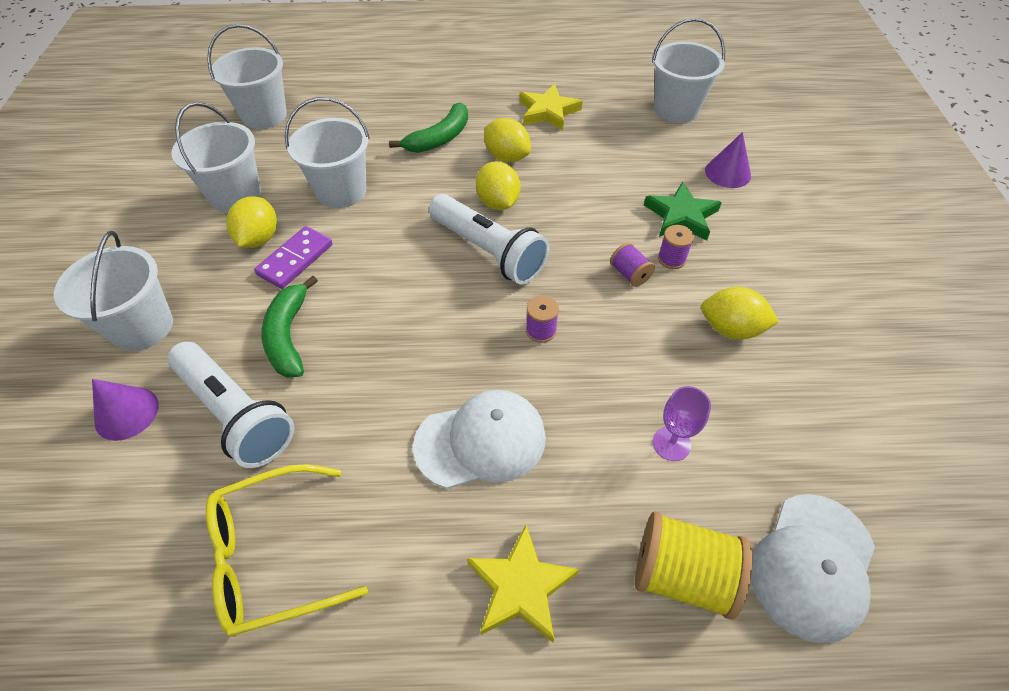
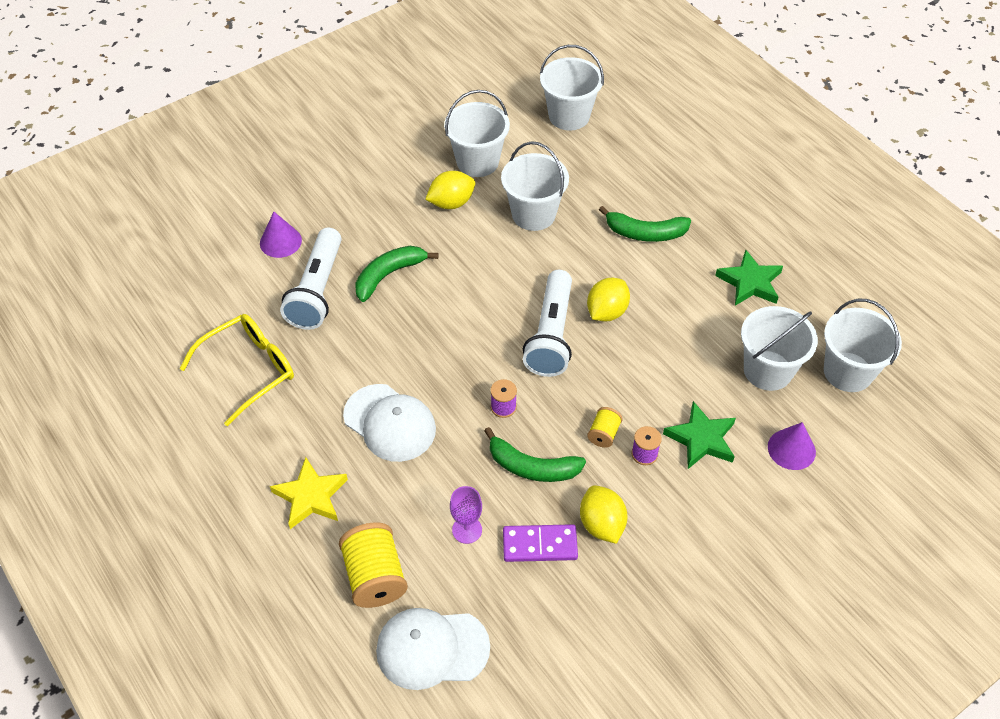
camera: 55 degrees right, 0 degrees up
(142, 327) = (338, 201): white bucket -> white bucket (767, 370)
(273, 556) = (249, 370): yellow glasses -> yellow glasses turned 105 degrees clockwise
(295, 259) = (450, 234): purple domino -> purple domino (540, 545)
(507, 157) = (664, 288): yellow lemon -> none
(548, 111) = (750, 282): yellow star -> green star
(629, 346) = (532, 467): none -> green banana
(630, 274) = (604, 434): purple spool -> yellow spool

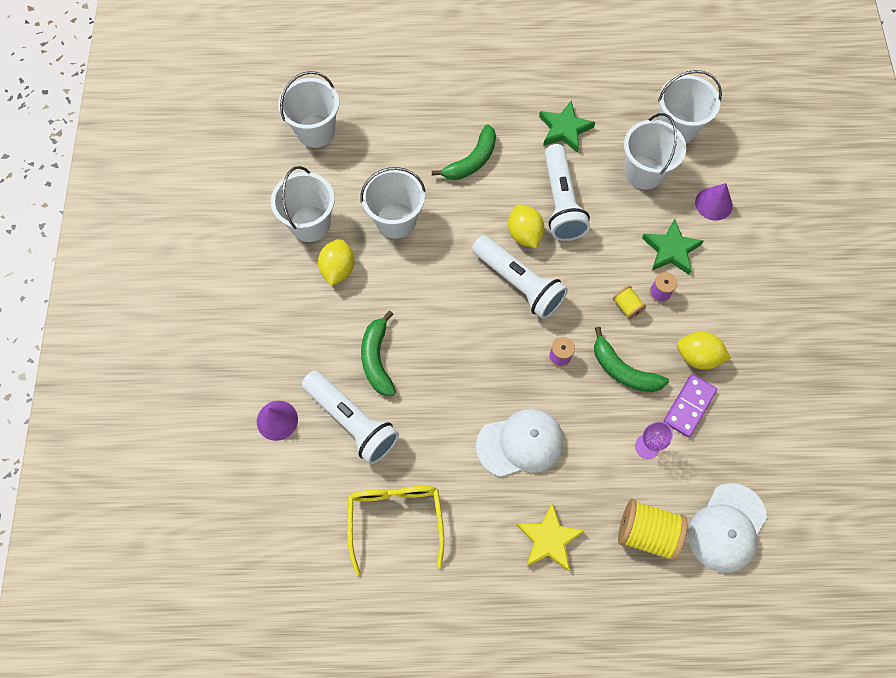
camera: 55 degrees left, 15 degrees up
(532, 467) = (623, 370): green banana -> green banana turned 75 degrees clockwise
(667, 321) = (561, 202): none -> white flashlight

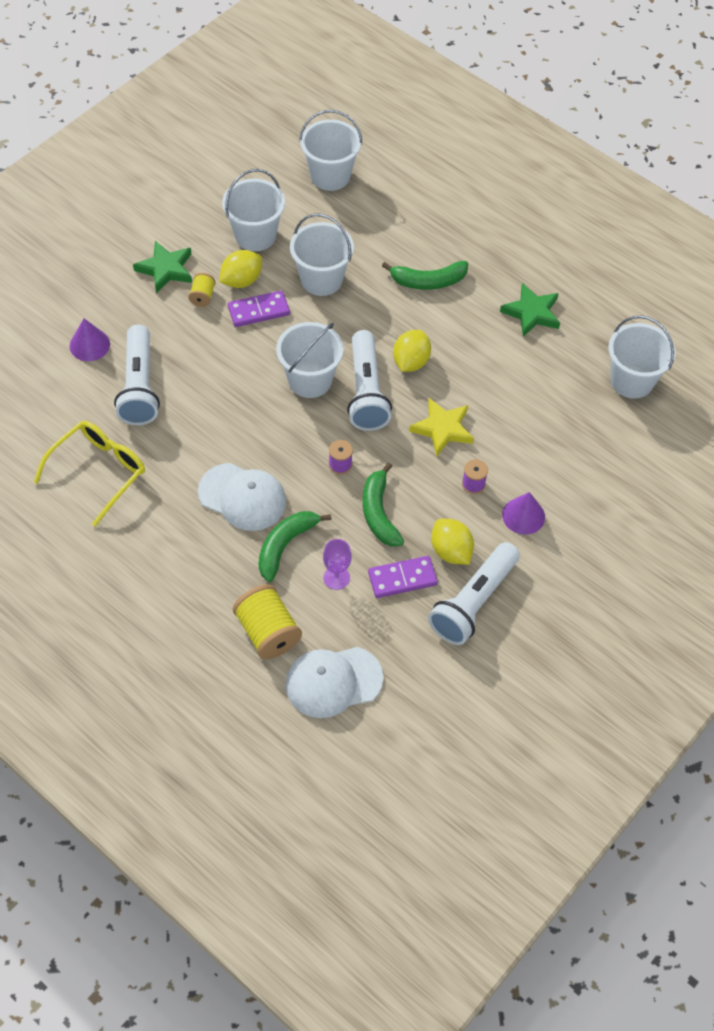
camera: 40 degrees right, 10 degrees down
(376, 283) = (258, 311): none -> purple domino
(377, 359) = (202, 360): green banana -> green banana (285, 546)
(549, 539) = (190, 575): yellow star -> yellow star (442, 429)
(561, 202) = (467, 362): white flashlight -> white flashlight (473, 602)
(627, 306) = (434, 473): yellow spool -> yellow spool (202, 296)
(644, 172) = (563, 391): white bucket -> white bucket (310, 380)
(671, 250) = (519, 462): green star -> green star (166, 269)
(713, 204) = (597, 457): purple cone -> purple cone (523, 515)

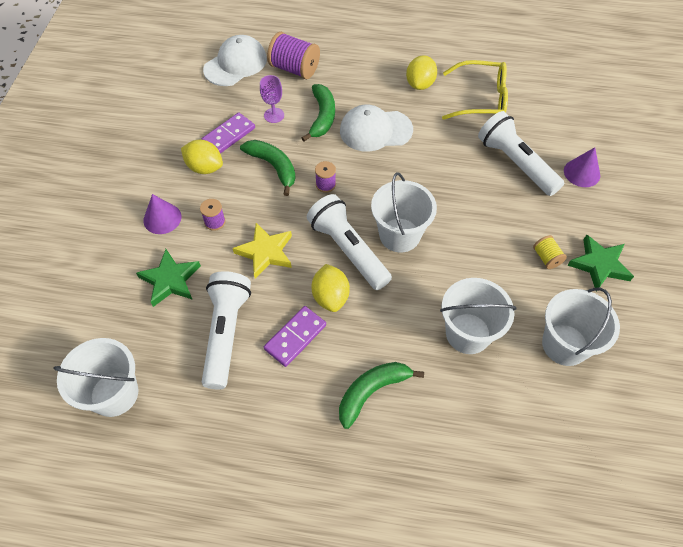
camera: 150 degrees right, 0 degrees up
(99, 472) = (481, 99): yellow glasses -> yellow glasses turned 90 degrees counterclockwise
(241, 280) = (531, 291): yellow lemon -> yellow lemon (420, 84)
(258, 311) = (491, 271): purple domino -> purple domino (295, 337)
(268, 632) = (294, 69): yellow spool -> purple spool
(330, 176) = (566, 468): white bucket -> none
(473, 602) = (170, 144): white flashlight -> white flashlight (226, 333)
(531, 313) = (249, 416): green star -> green star (170, 280)

